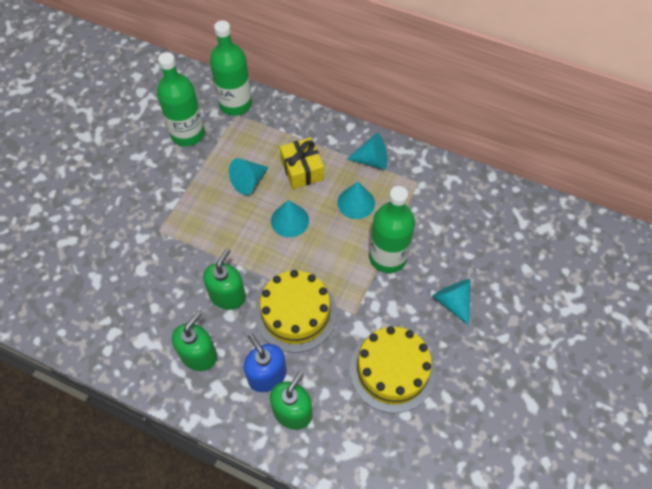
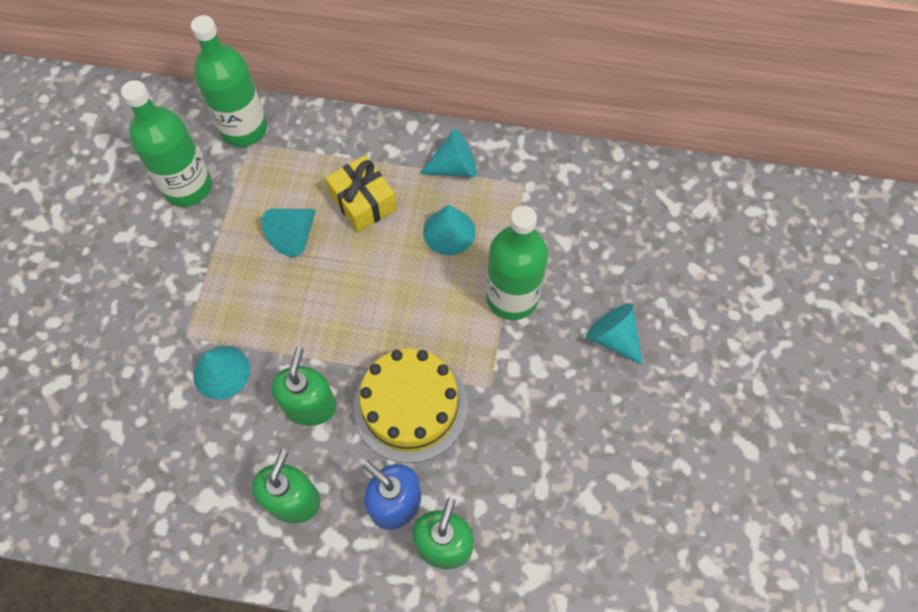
camera: 15 degrees left, 5 degrees up
(289, 220) = (366, 278): turquoise cone -> turquoise cone (221, 372)
(392, 370) = (560, 451): yellow cake -> none

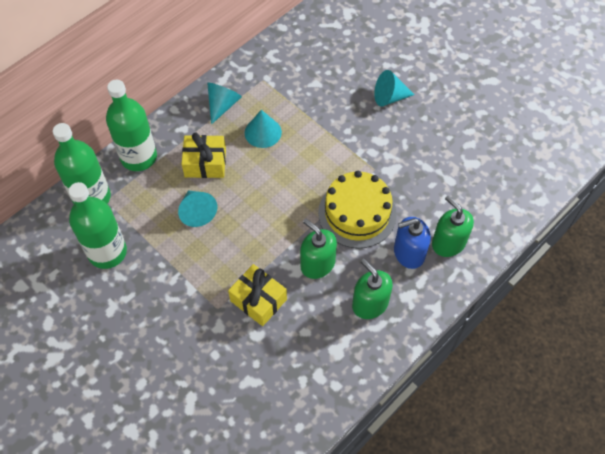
camera: 55 degrees left, 5 degrees down
(221, 372) = (258, 300): turquoise cone -> yellow gift
(512, 297) = (329, 127): green bottle -> green bottle (139, 157)

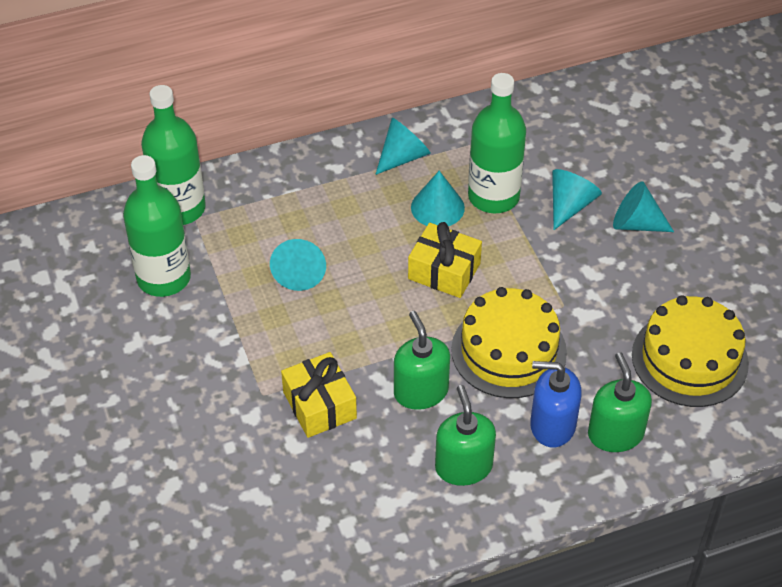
camera: 25 degrees right, 10 degrees down
(139, 157) = (262, 182): green bottle -> green bottle (493, 196)
(205, 163) = (342, 218): yellow gift -> yellow gift (444, 271)
(344, 100) = (570, 205): none -> turquoise cone
(466, 175) = (689, 359): none -> yellow cake

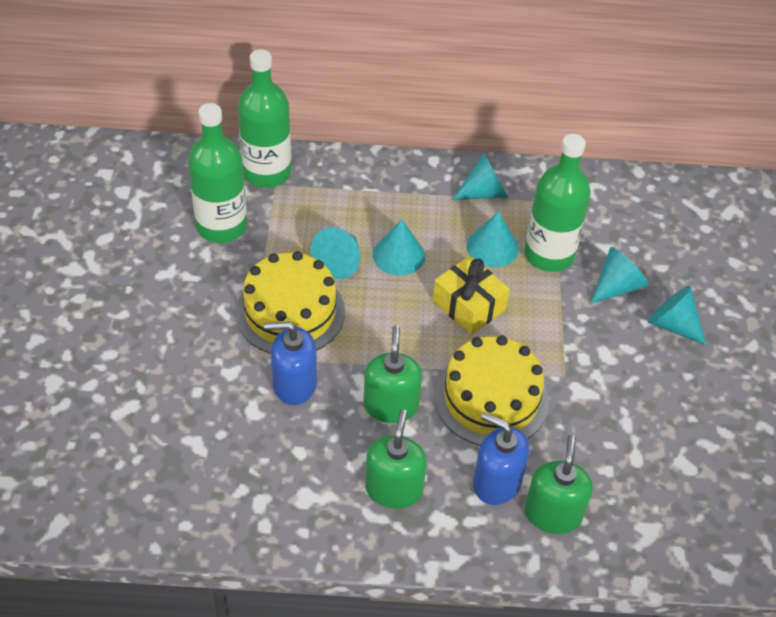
camera: 20 degrees right, 0 degrees up
(319, 405) = (294, 384): yellow gift -> blue soap dispenser
(353, 246) = (399, 255): none -> turquoise cone
(689, 359) = (662, 470): yellow cake -> yellow cake (290, 312)

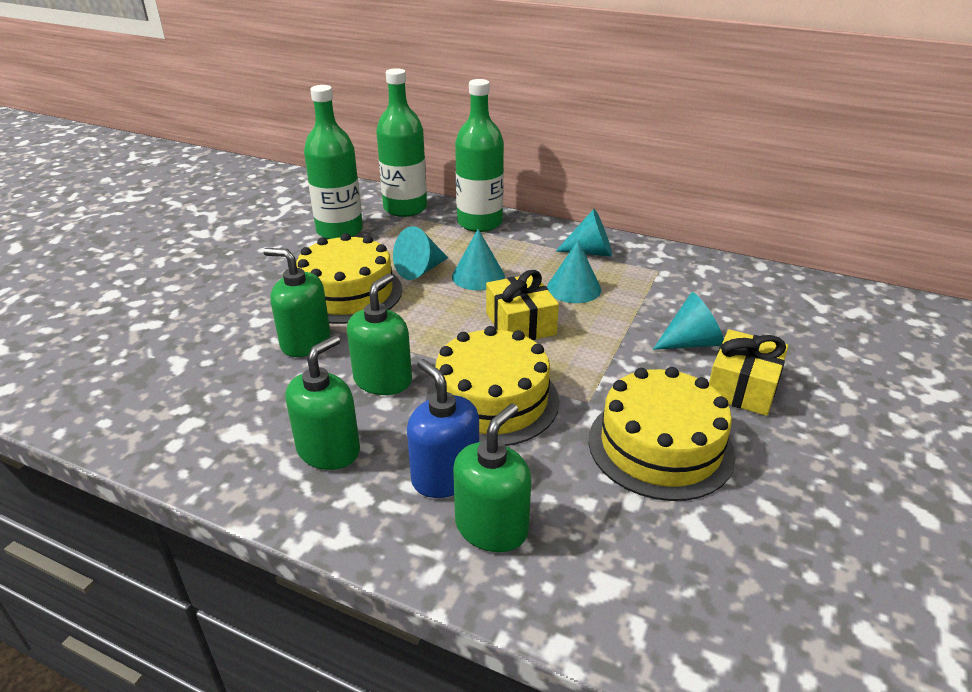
camera: 25 degrees right, 15 degrees down
(294, 384) = (305, 342): blue soap dispenser -> green soap dispenser
(549, 255) = (629, 304): green bottle -> green bottle (479, 223)
(636, 403) = (660, 446): none -> yellow cake
(672, 325) = (742, 387): turquoise cone -> yellow gift

